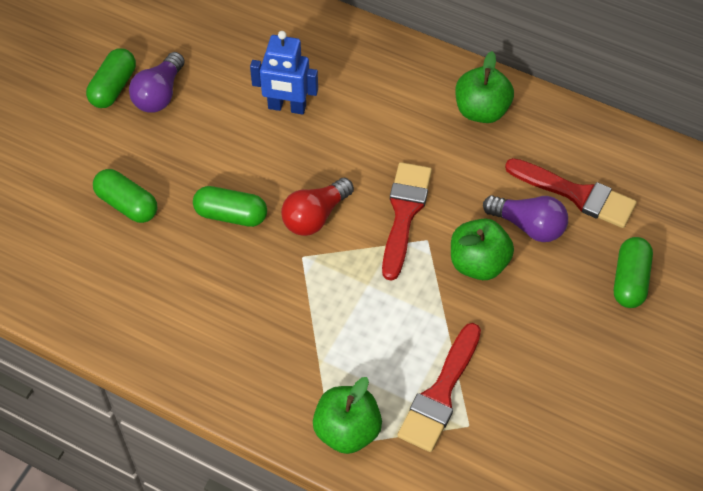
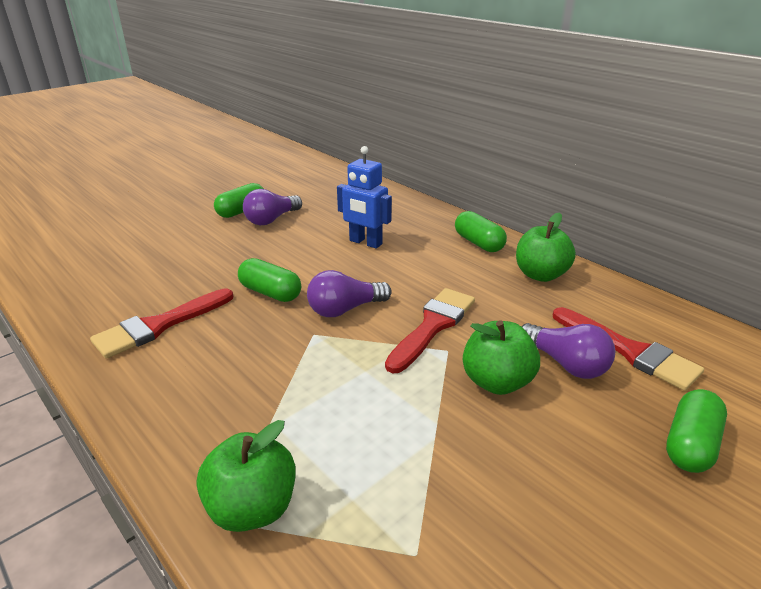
camera: 20 degrees right, 25 degrees down
(127, 204) = (192, 269): green capsule -> green capsule (478, 243)
(315, 216) = (345, 309): red light bulb -> purple light bulb
(440, 394) = (394, 501): red brush -> red brush (159, 325)

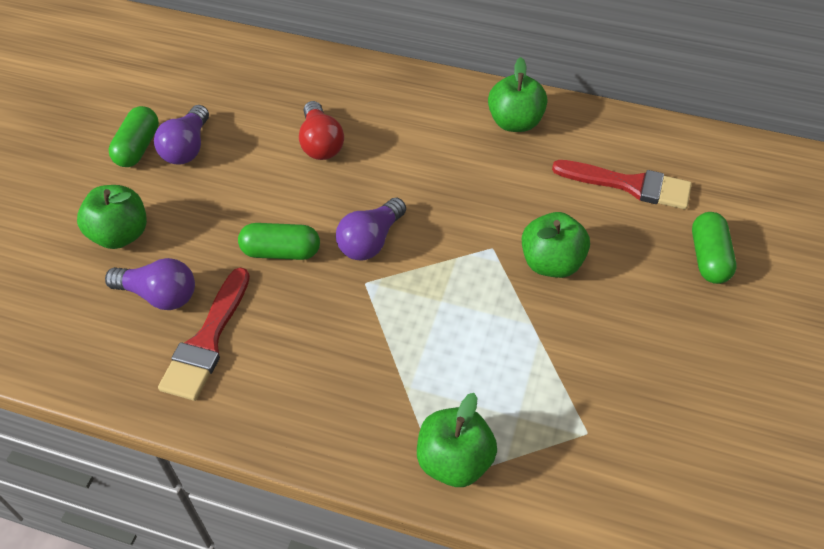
camera: 30 degrees left, 20 degrees up
(178, 249) = (120, 235): none -> green apple
(365, 242) = (320, 143): blue robot -> red light bulb
(433, 326) = (462, 226): red brush -> none
(478, 243) = (433, 100): green capsule -> none
(565, 364) = (591, 220): purple light bulb -> purple light bulb (159, 295)

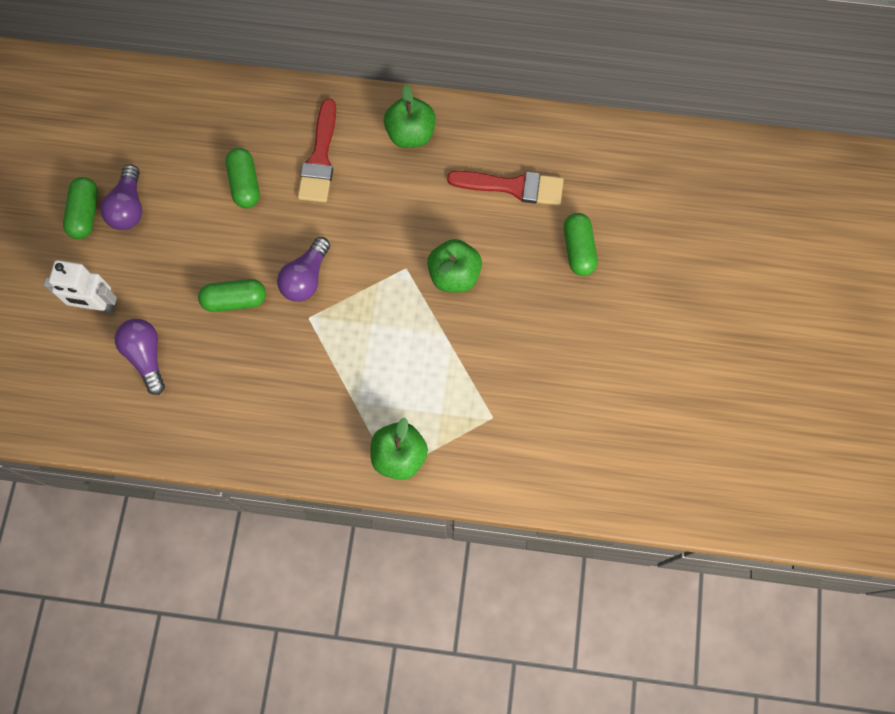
camera: 10 degrees left, 20 degrees up
(120, 235) = (97, 305): green apple -> white robot
(159, 295) = (146, 356): purple light bulb -> purple light bulb turned 120 degrees counterclockwise
(207, 341) = (195, 390): red brush -> red brush (320, 158)
(320, 143) = (245, 184): red light bulb -> green capsule

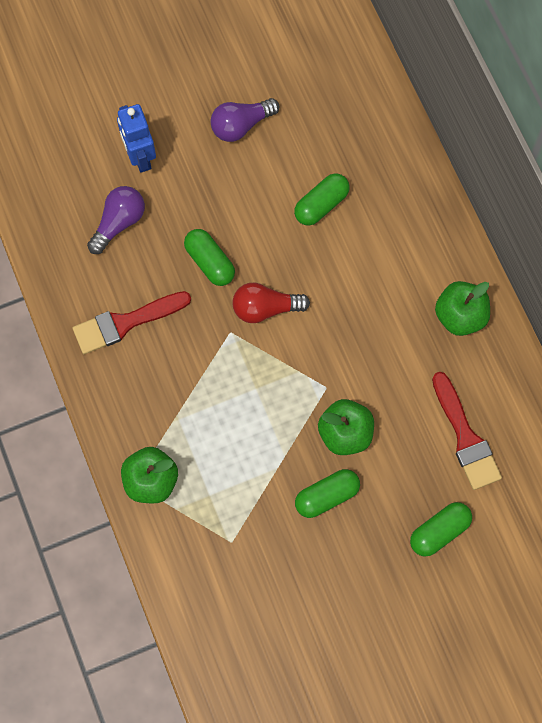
camera: 60 degrees right, 0 degrees up
(85, 214) = (214, 95): green capsule -> green capsule (327, 496)
(97, 305) = (140, 157): white robot -> blue robot
(306, 278) = (265, 308): purple light bulb -> red light bulb
(320, 158) = (385, 252): red brush -> red brush (125, 323)

